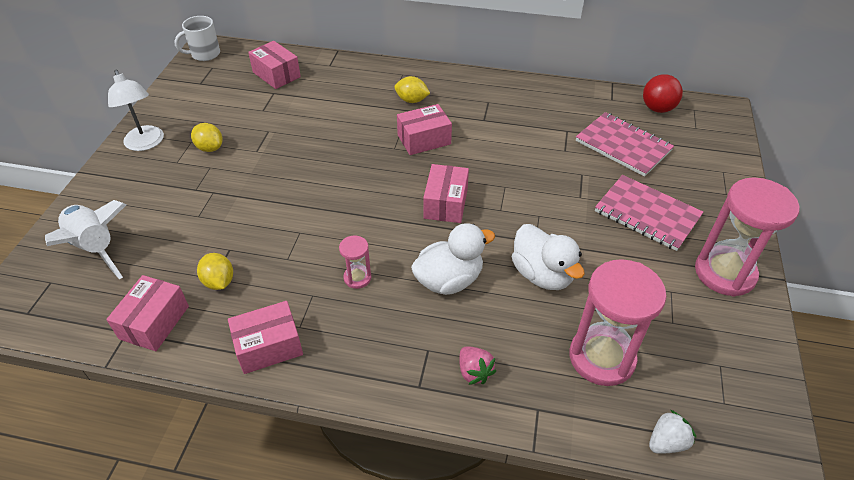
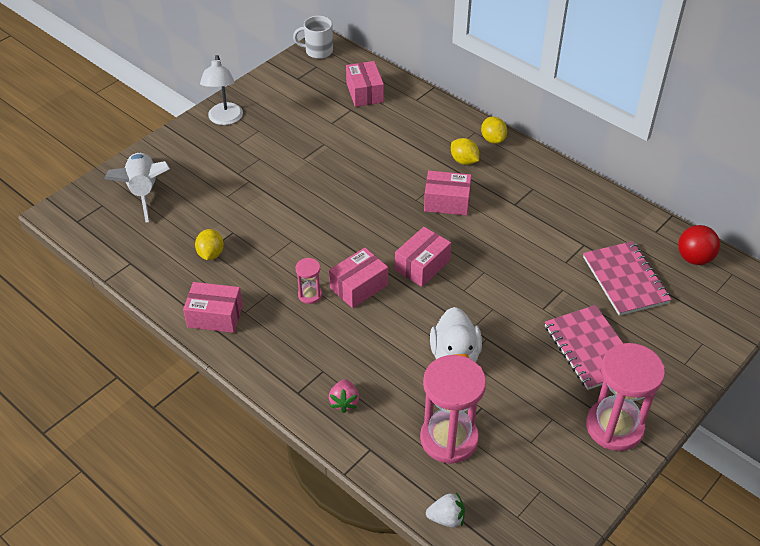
camera: 30 degrees right, 0 degrees up
(154, 322) = (151, 264): pink box -> pink box (359, 286)
(210, 148) = (269, 142): yellow lemon -> yellow lemon (493, 139)
(449, 280) = (377, 327): white duck -> none

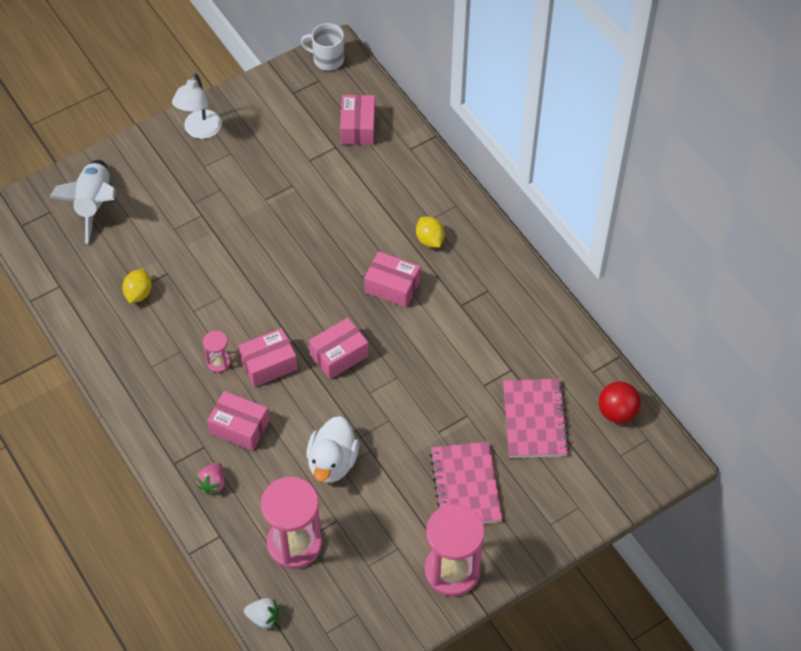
camera: 15 degrees right, 10 degrees up
(215, 316) = (122, 364): pink box -> pink box (239, 427)
(493, 139) = (471, 219): yellow lemon -> none

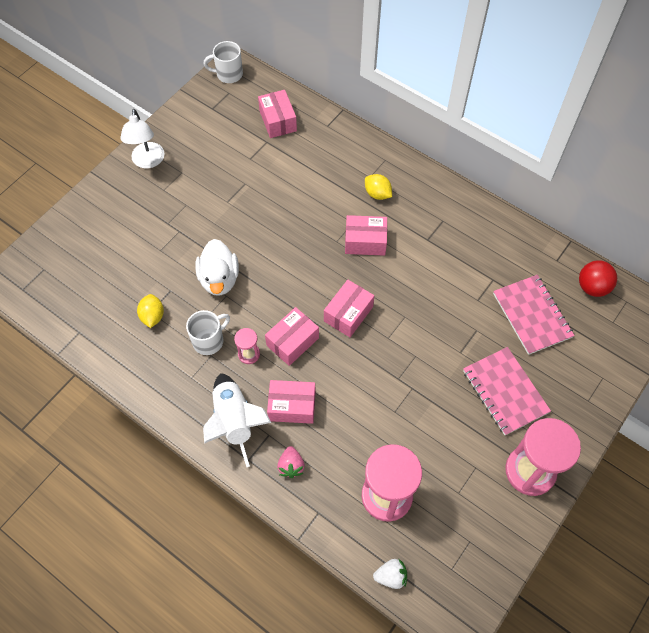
camera: 20 degrees left, 5 degrees up
(94, 205) = (81, 251): white rocket -> white rocket (234, 421)
(184, 336) = (209, 341): none -> white mug
(332, 462) = (385, 410): white duck -> white duck (219, 279)

